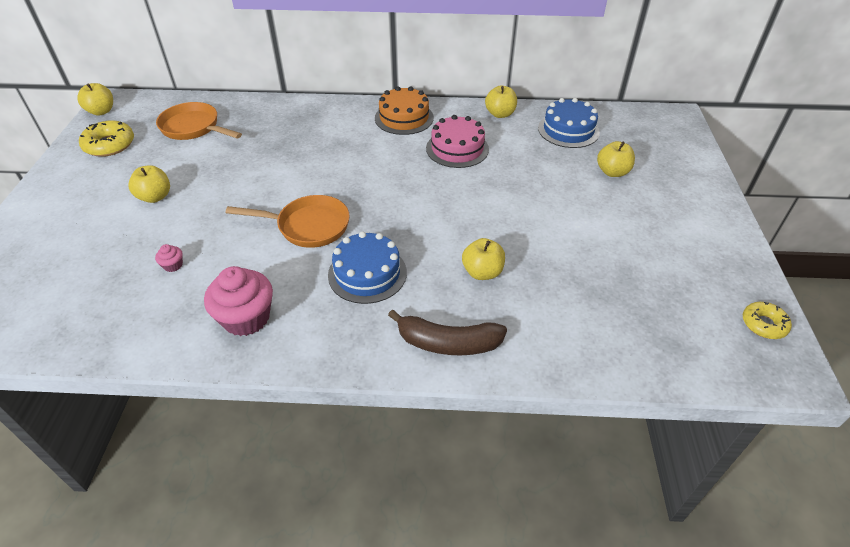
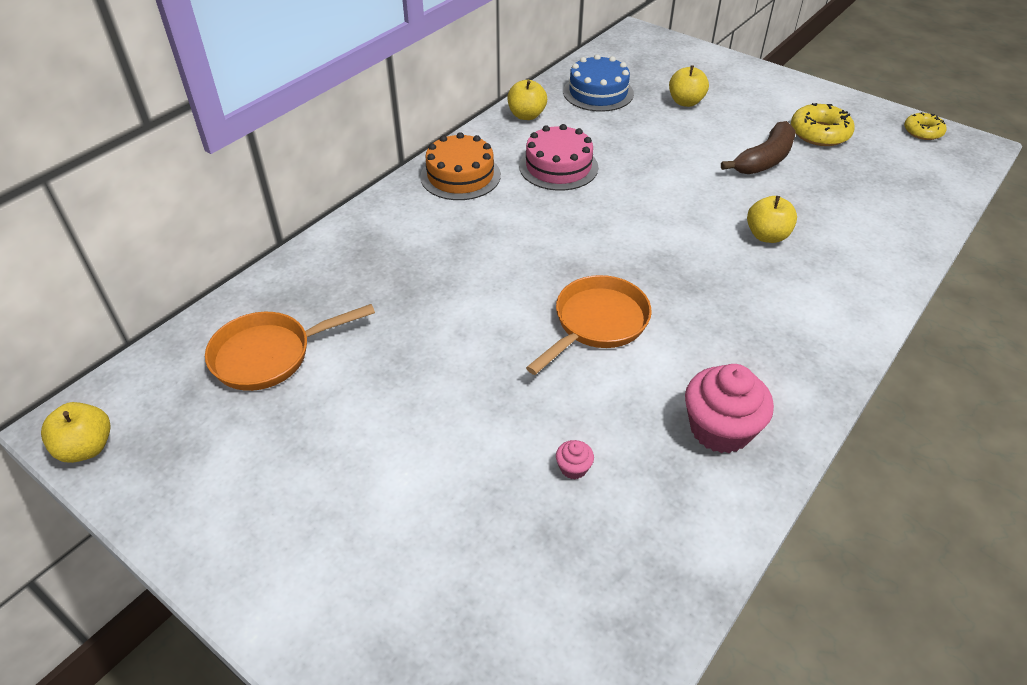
camera: 55 degrees left, 0 degrees up
(109, 145) = (206, 462): yellow donut -> yellow donut (819, 133)
(155, 197) = (403, 445): yellow apple -> none
(367, 273) = (713, 310): blue cake -> none
(448, 343) = (848, 297): brown banana -> brown banana (764, 160)

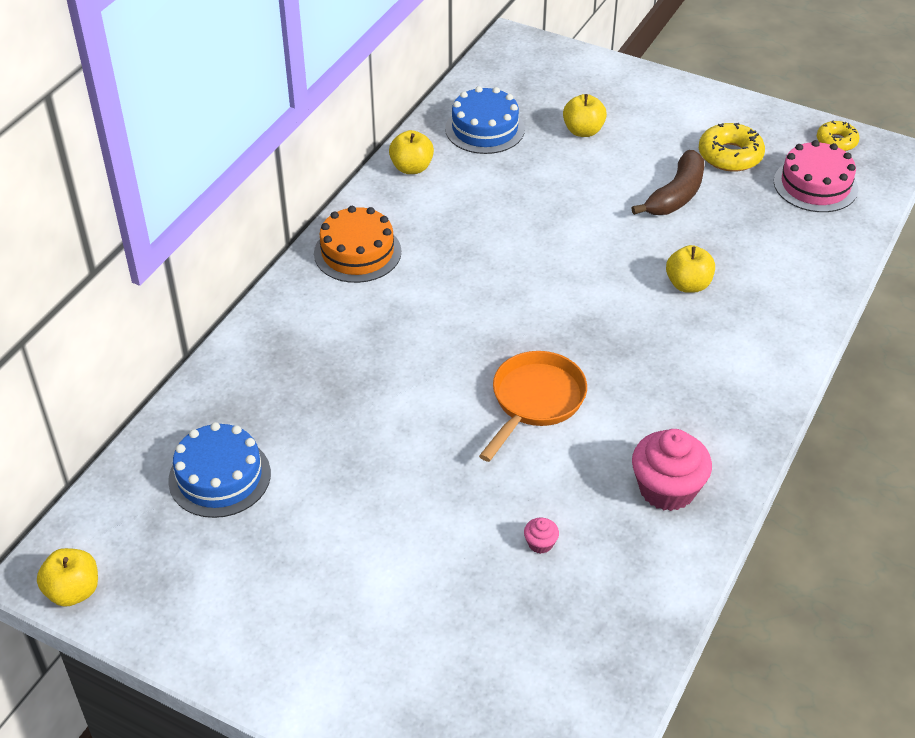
camera: 10 degrees left, 0 degrees up
(270, 355) = (219, 477): orange pan -> blue cake
(558, 166) = (460, 229): pink cake -> pink cake (815, 185)

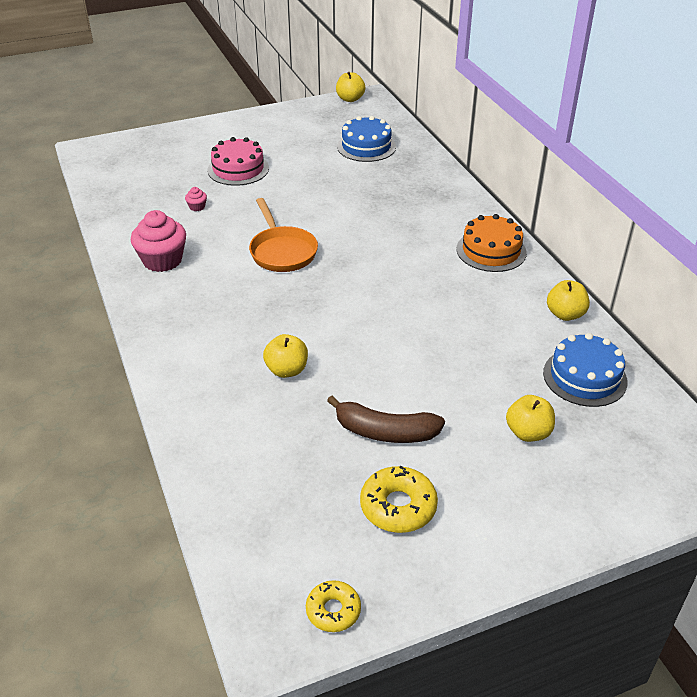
camera: 130 degrees right, 5 degrees down
(676, 195) = (385, 432): brown banana -> brown banana turned 60 degrees counterclockwise
(815, 185) = (296, 535): pink cake -> pink cake (238, 169)

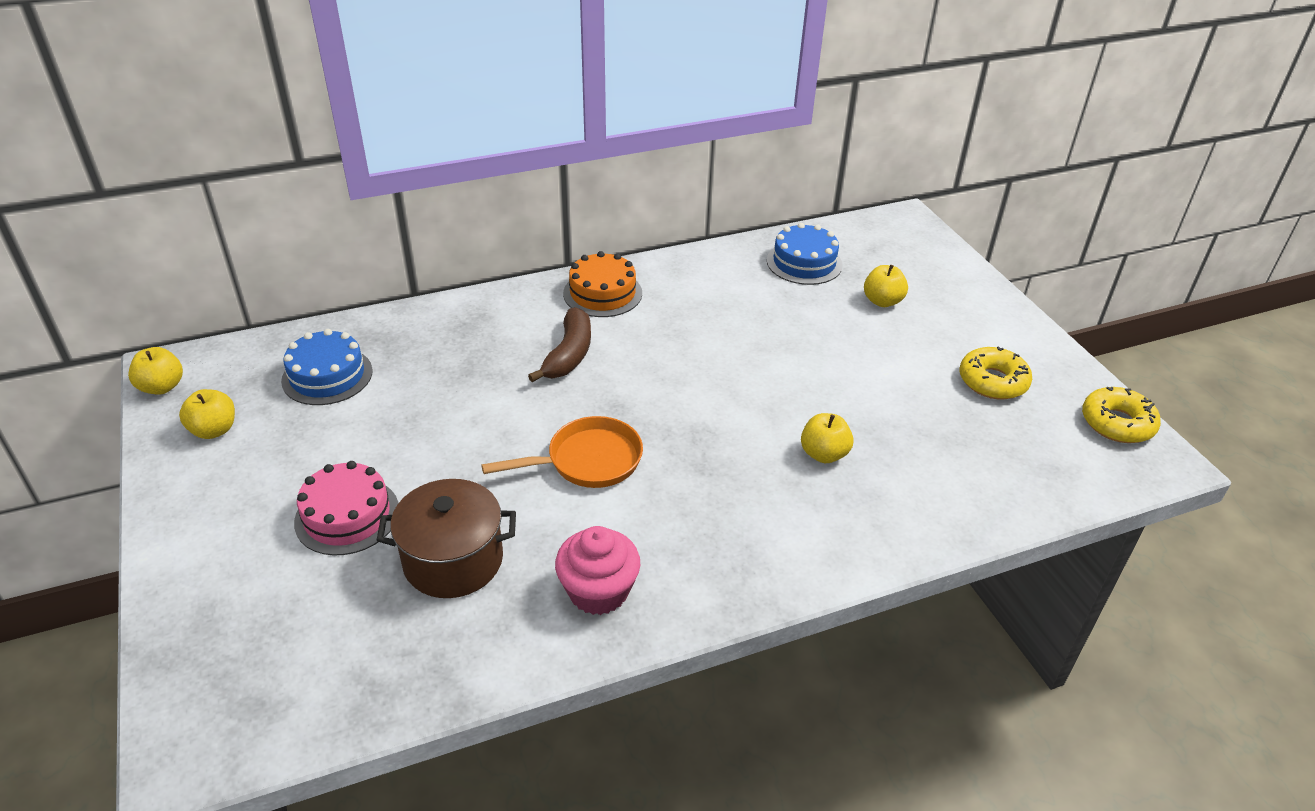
camera: 90 degrees left, 0 degrees up
(197, 207) = (453, 560): pink cupcake -> brown pot
(333, 610) = (1117, 423): yellow donut -> yellow donut, size x1.55
(385, 432) = (902, 384): brown banana -> brown banana (569, 354)
(565, 314) = (714, 261): yellow apple -> yellow apple (214, 430)

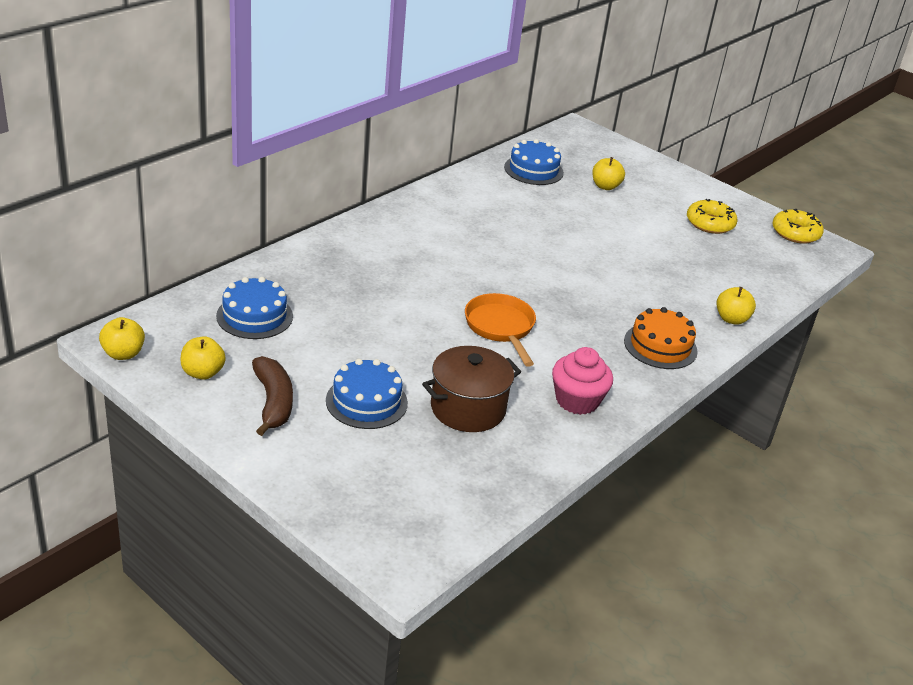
camera: 30 degrees left, 5 degrees down
(347, 515) = (366, 401): pink cake -> blue cake
(569, 354) = (424, 263): brown banana -> brown banana (273, 402)
(587, 461) = (501, 328): orange pan -> orange pan turned 60 degrees counterclockwise
(602, 293) = (410, 217): orange cake -> orange cake (660, 346)
(823, 454) = (645, 289): yellow apple -> yellow apple (731, 319)

